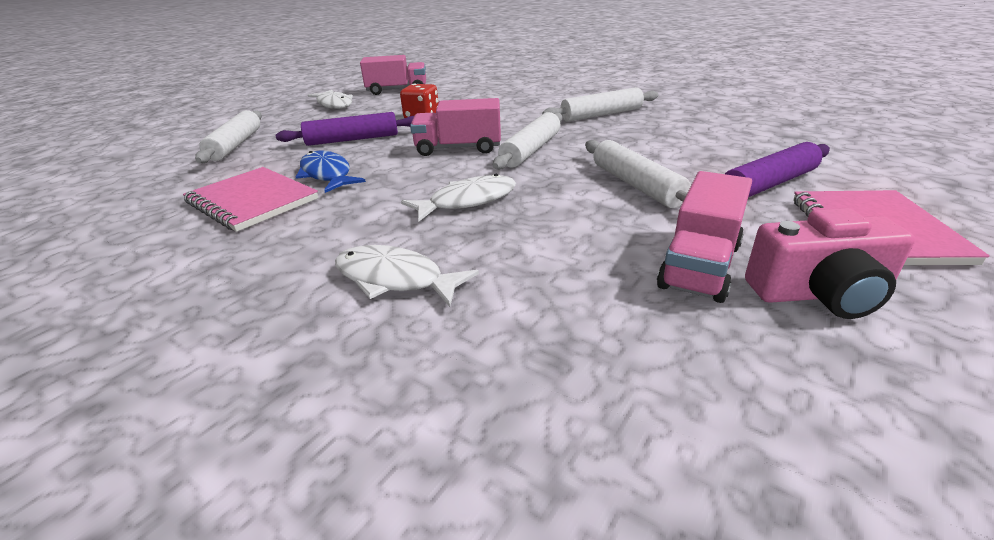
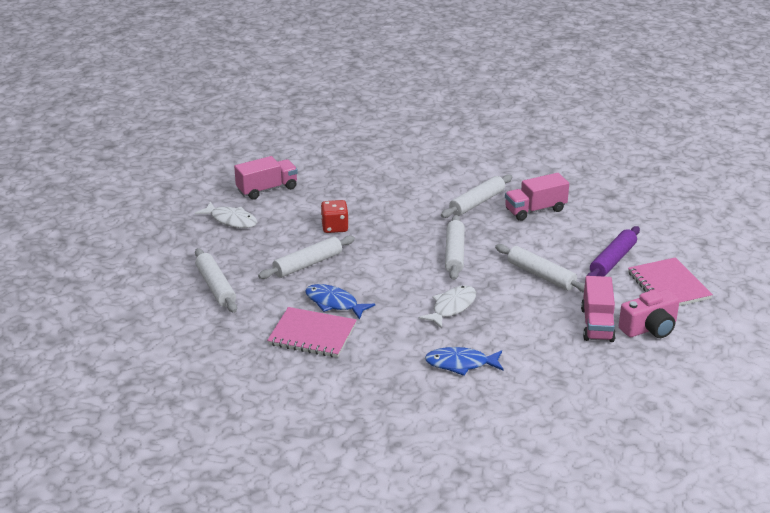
camera: 25 degrees left, 0 degrees up
(352, 139) = (308, 264): purple rolling pin -> white rolling pin
(395, 279) = (460, 364): white fish -> blue fish
(458, 148) = (401, 261): pink truck -> pink truck (535, 210)

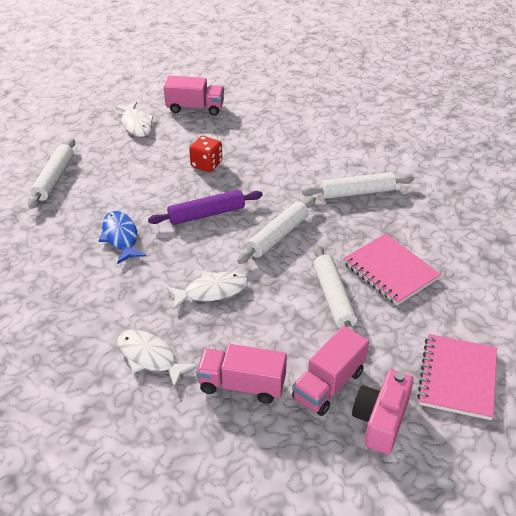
camera: 35 degrees right, 10 degrees up
(308, 264) = (145, 190): white rolling pin -> none
(312, 335) = (68, 259): pink notebook -> pink notebook (390, 271)
(460, 364) = (150, 357): blue fish -> white fish
(535, 210) = (405, 224): pink truck -> pink truck (242, 385)
(612, 260) = (426, 316): purple rolling pin -> purple rolling pin (206, 214)
(650, 328) = (381, 420): pink camera -> pink camera turned 105 degrees clockwise

